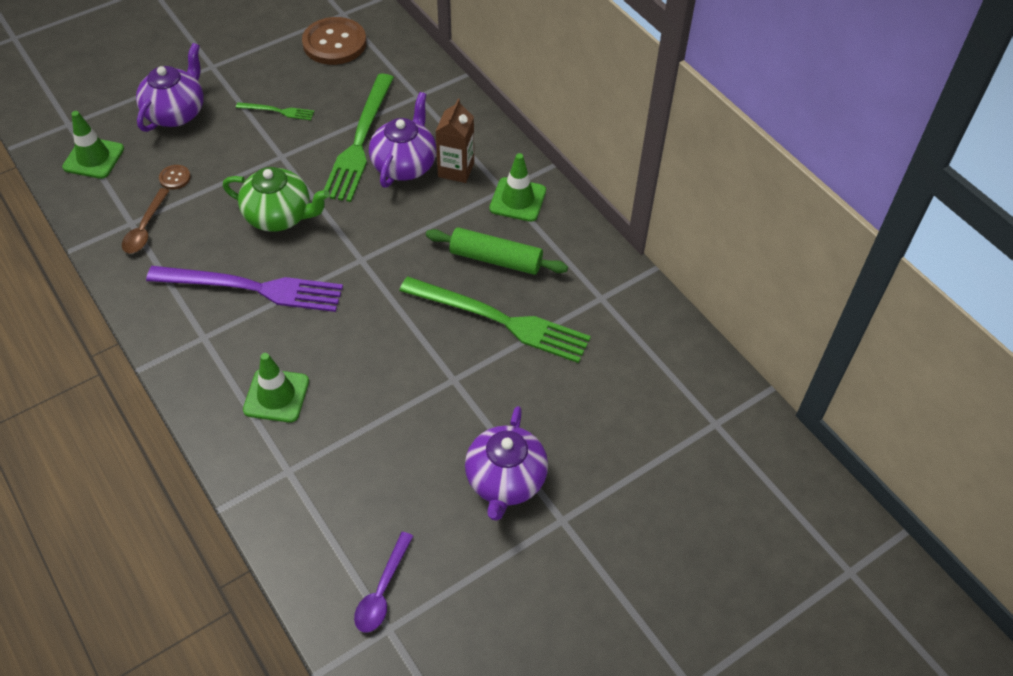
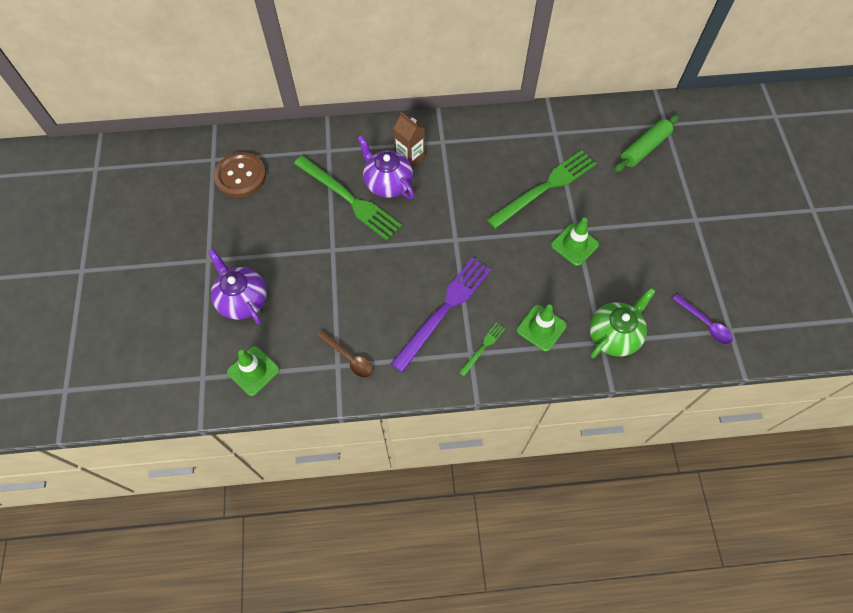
camera: 60 degrees left, 10 degrees up
(175, 178) = (310, 323): brown button -> none
(278, 111) = (286, 235): green fork -> green fork (483, 347)
(279, 216) = (389, 271): green teapot -> green teapot (614, 335)
(495, 259) = (497, 170): green rolling pin -> green rolling pin (644, 148)
(505, 480) = (659, 234): purple teapot -> none
(517, 200) = (455, 138): green traffic cone -> green traffic cone (574, 245)

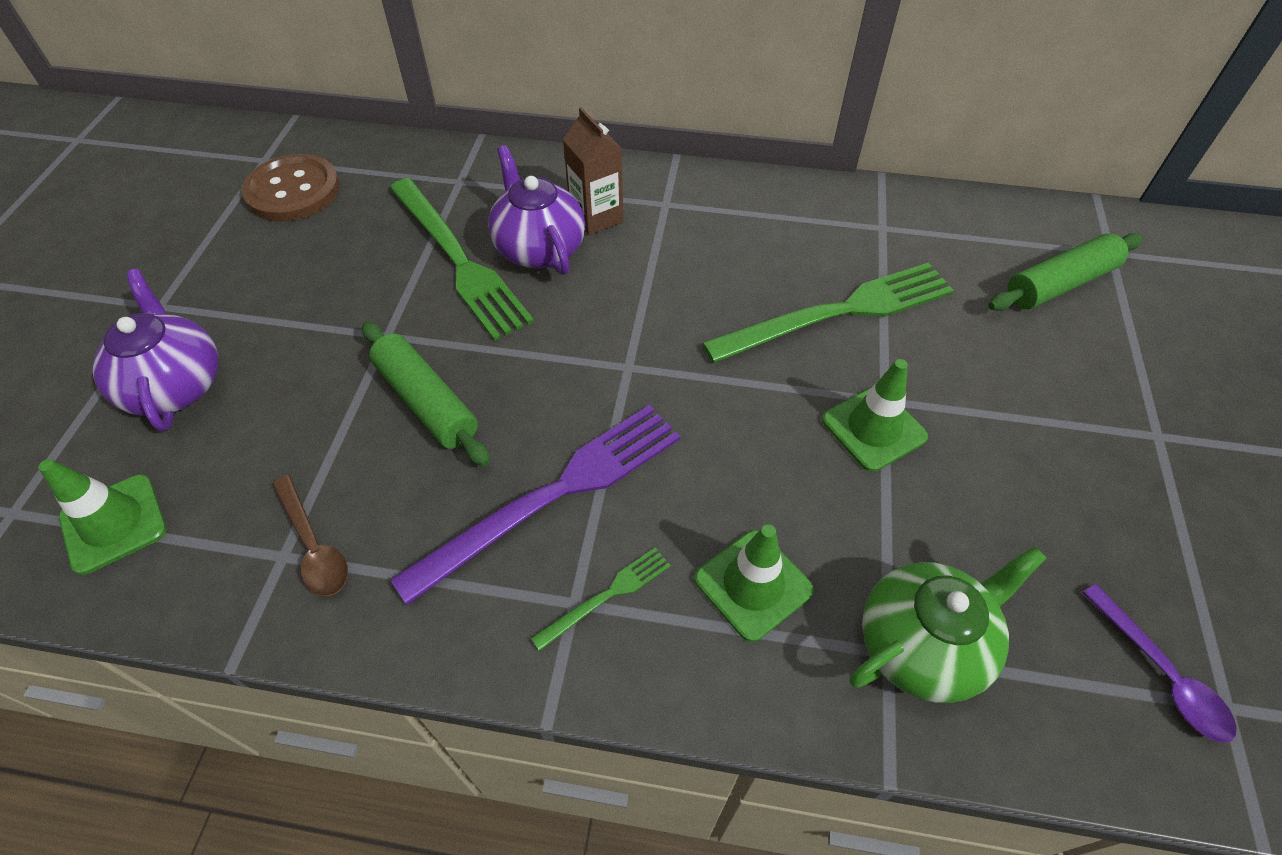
camera: 15 degrees right, 10 degrees down
(368, 279) = (426, 402): none -> green rolling pin

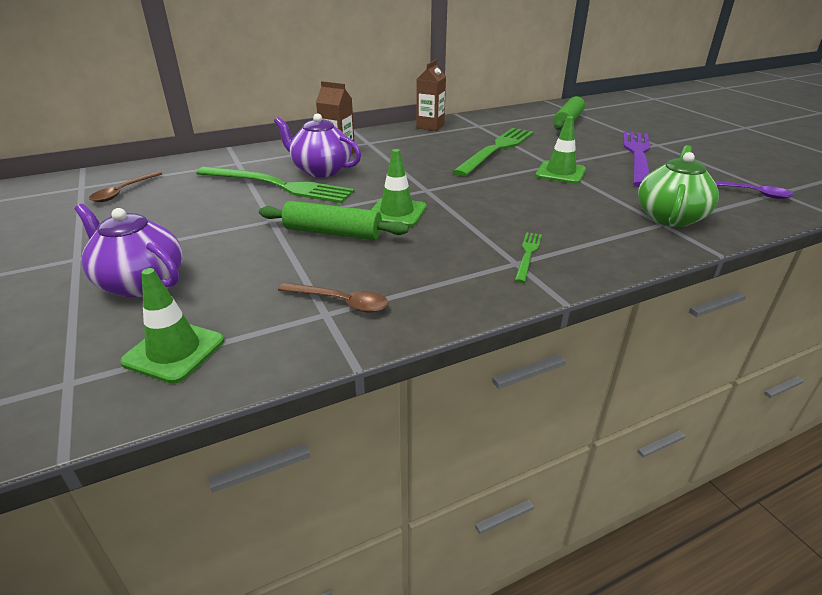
camera: 35 degrees left, 20 degrees down
(293, 191) = (123, 192): brown button -> brown spoon
(553, 495) = (452, 236): purple fork -> purple fork (637, 156)
(753, 584) = (583, 227): green traffic cone -> green traffic cone (397, 212)
(800, 197) = (430, 126): none -> brown carton

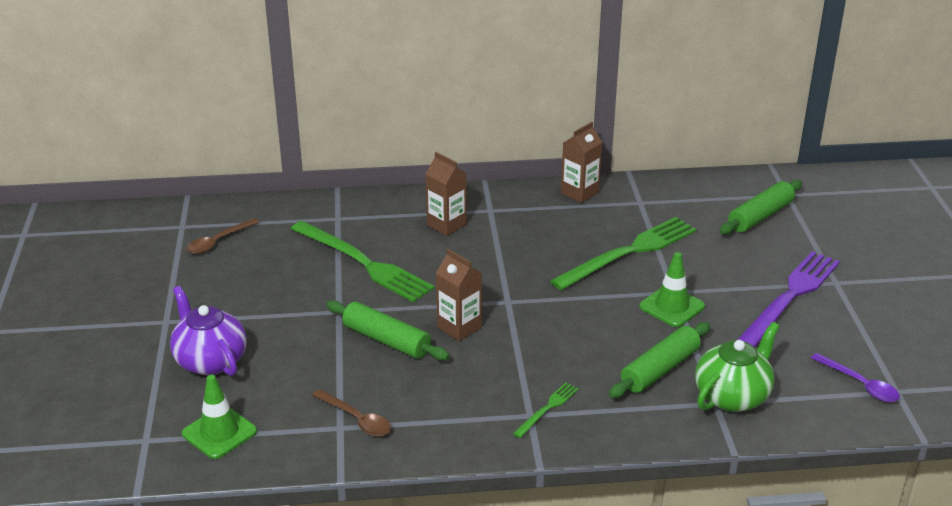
camera: 20 degrees right, 0 degrees up
(321, 170) = (416, 248): purple teapot -> none
(397, 212) = (459, 327): green traffic cone -> brown carton
(594, 210) = (659, 369): none -> green rolling pin

